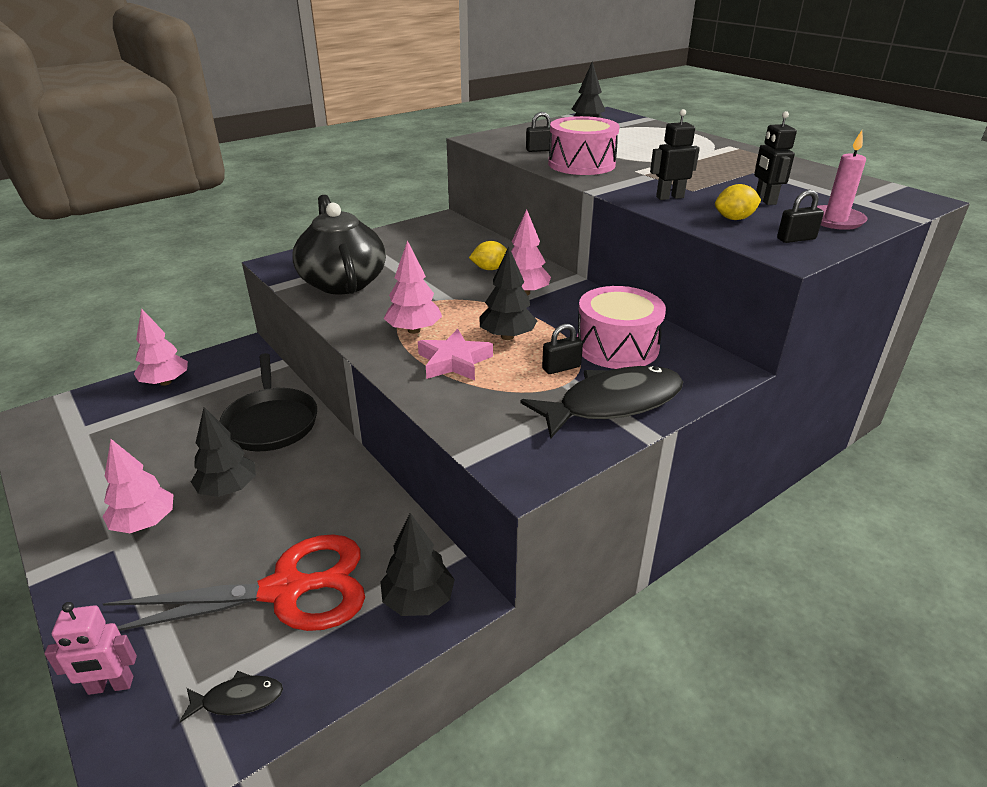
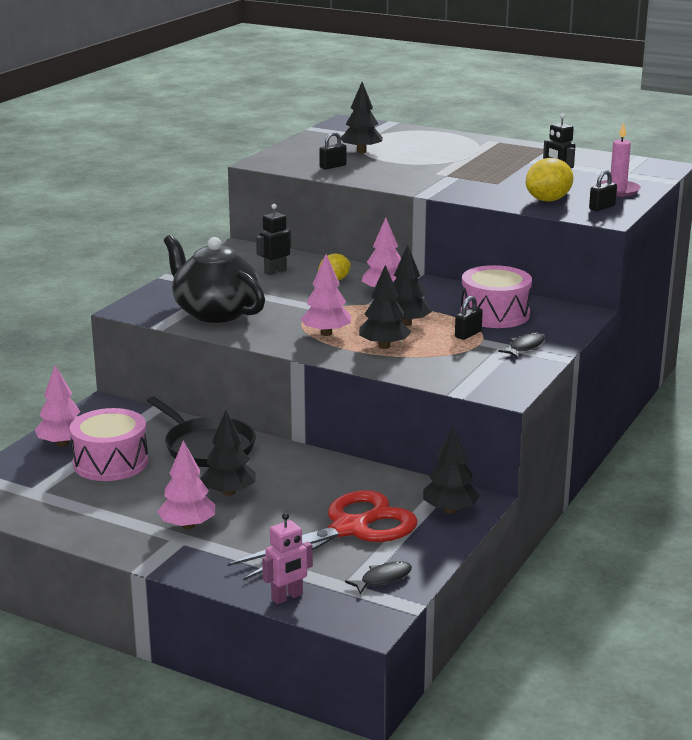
camera: 25 degrees left, 10 degrees down
(454, 361) = (384, 346): pink star -> black tree
(581, 164) = (385, 174): pink drum -> pink drum (110, 462)
(612, 404) = (525, 347): black fish -> black fish, size x0.46
(669, 197) = (486, 191): black robot -> black robot (275, 271)
(734, 219) = (548, 200): yellow lemon -> yellow lemon, size x1.53

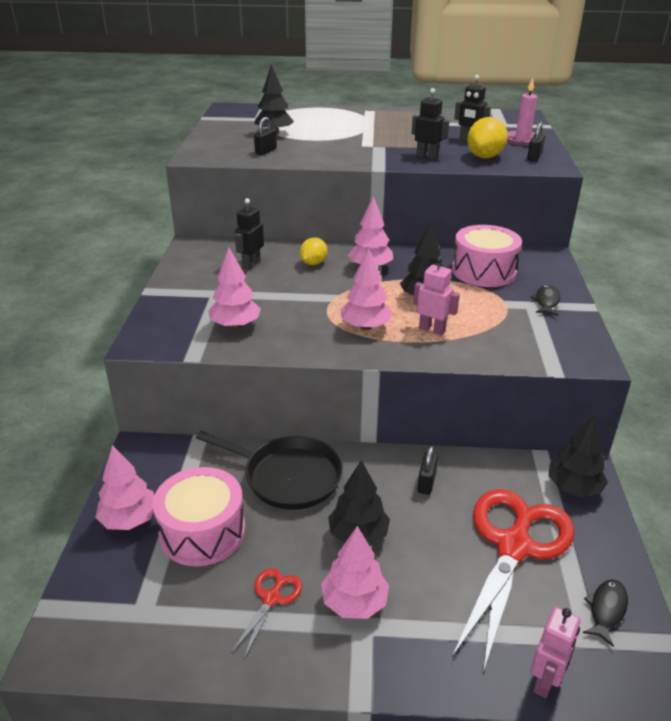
camera: 25 degrees left, 10 degrees up
(129, 508) = (271, 598): none -> red scissors
(215, 312) = (235, 325): black teapot -> pink tree
(384, 346) = (432, 329): black tree -> pink robot
(468, 334) = (487, 298): black padlock -> black padlock (426, 482)
(487, 192) = (427, 156): none -> black robot

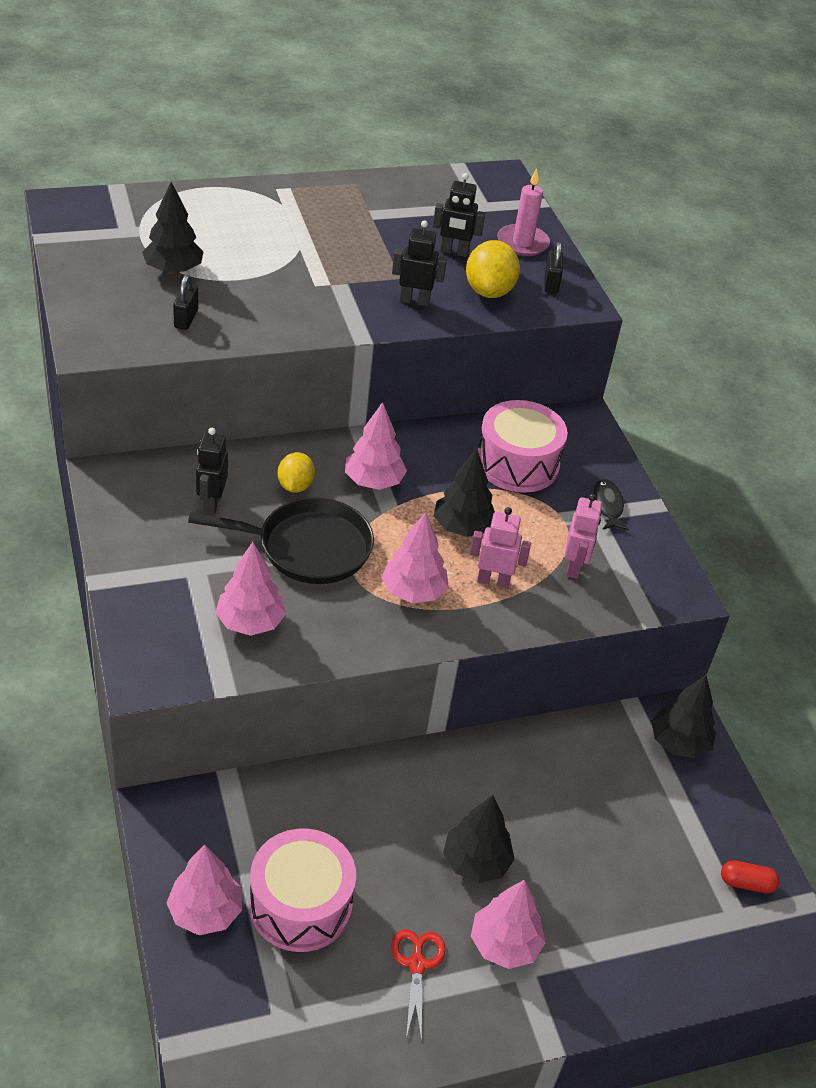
camera: 25 degrees left, 10 degrees up
(288, 477) = (364, 805): black pan -> black pan (308, 547)
(426, 482) = (523, 774): black padlock -> none
(514, 546) = (640, 833): red scissors -> none
(545, 681) = (712, 975): pink robot -> pink robot (574, 567)
(606, 610) = (746, 883): black fish -> red capsule

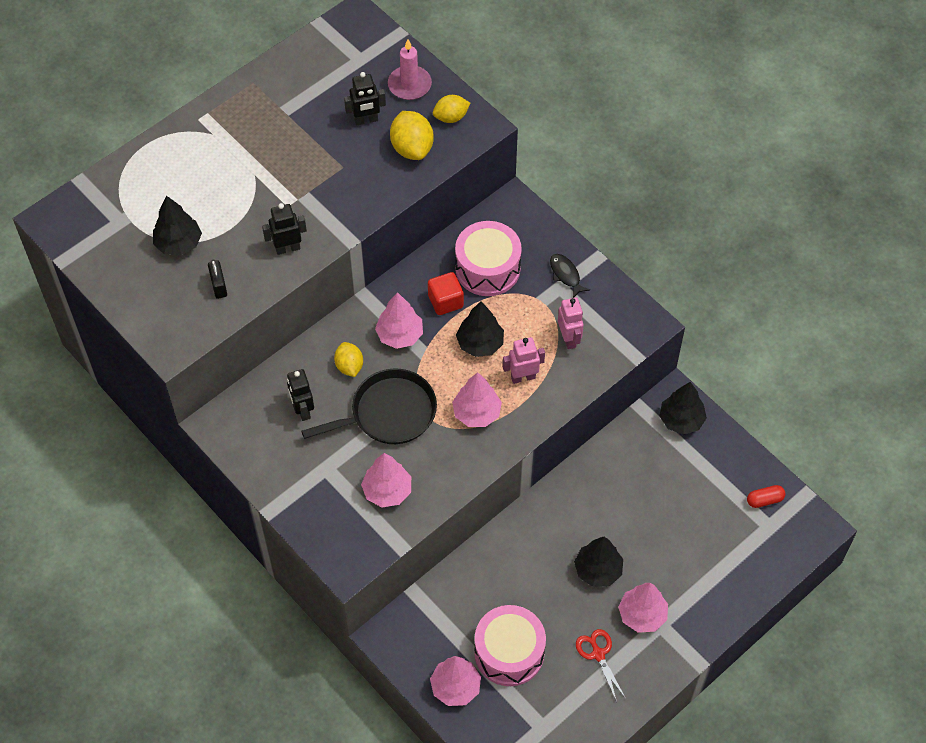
camera: 20 degrees left, 15 degrees up
(414, 301) = (366, 185): black robot -> black robot (287, 248)
(448, 473) = (445, 301): none -> red cube
(551, 283) = (451, 117): black padlock -> yellow lemon

